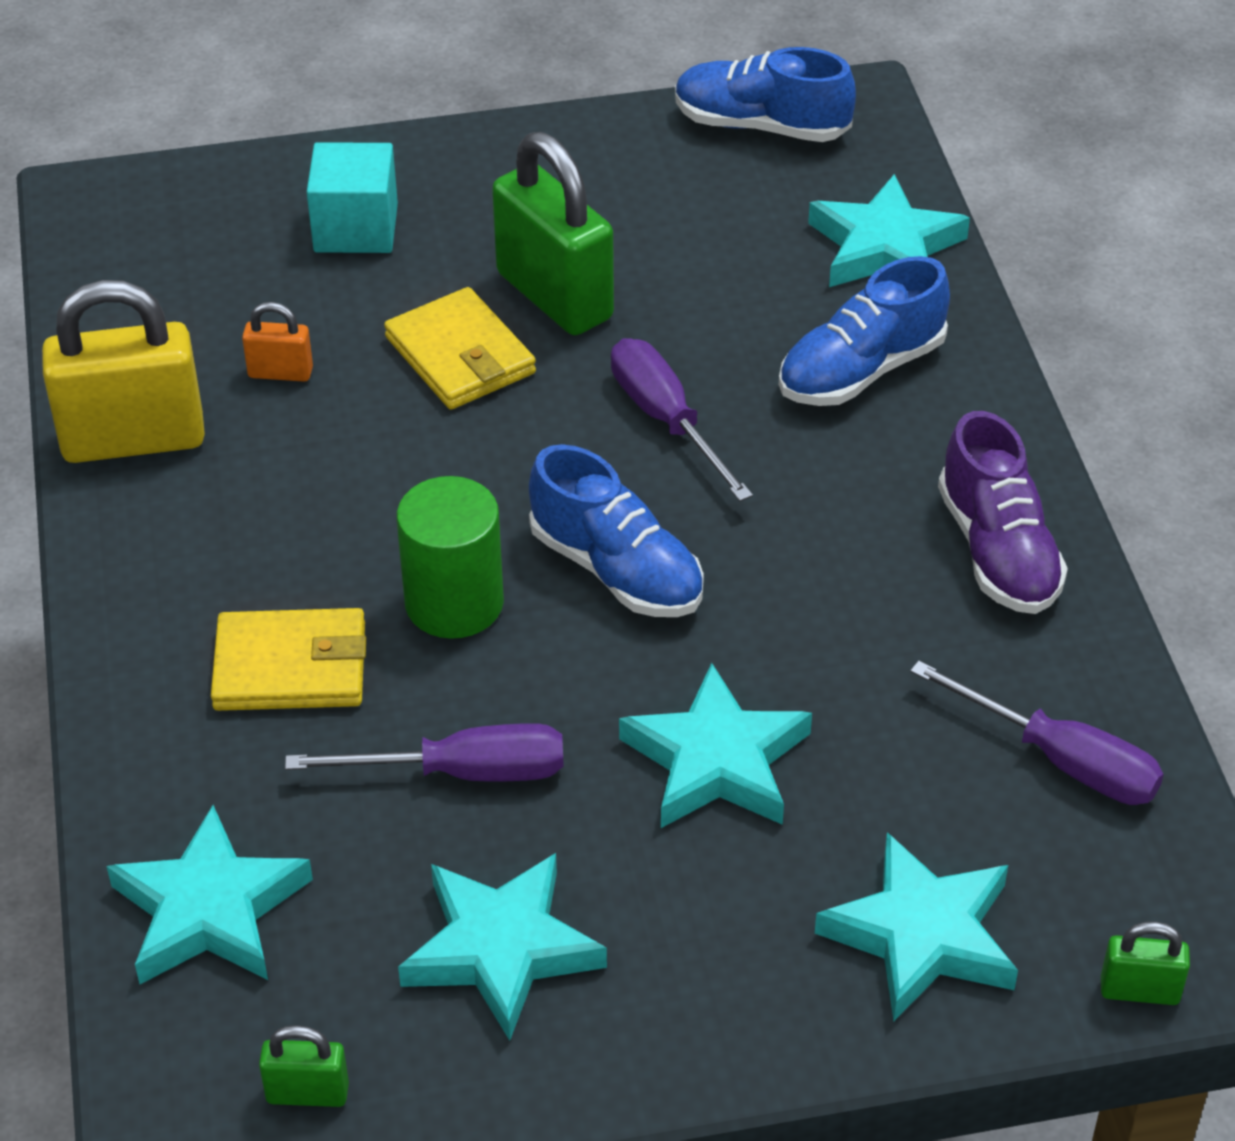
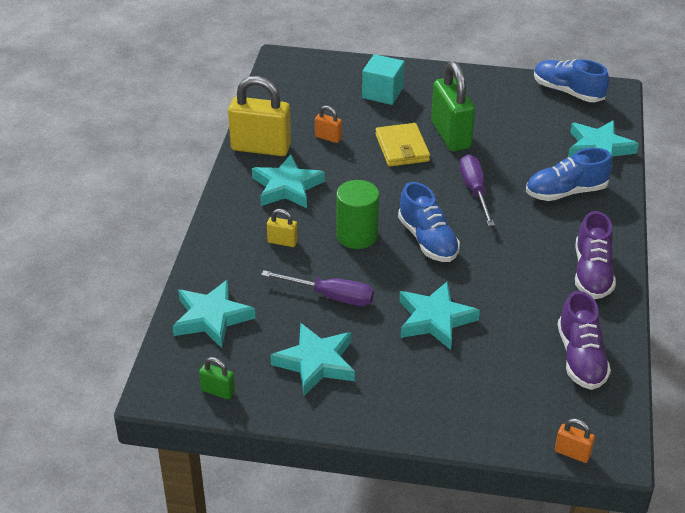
camera: 20 degrees right, 5 degrees down
(290, 667) = (282, 242): yellow wallet -> yellow padlock
(922, 935) = (489, 406): turquoise star -> turquoise star (287, 187)
(1061, 760) = (580, 358): purple screwdriver -> purple shoe
(1139, 990) = (572, 453): green padlock -> orange padlock

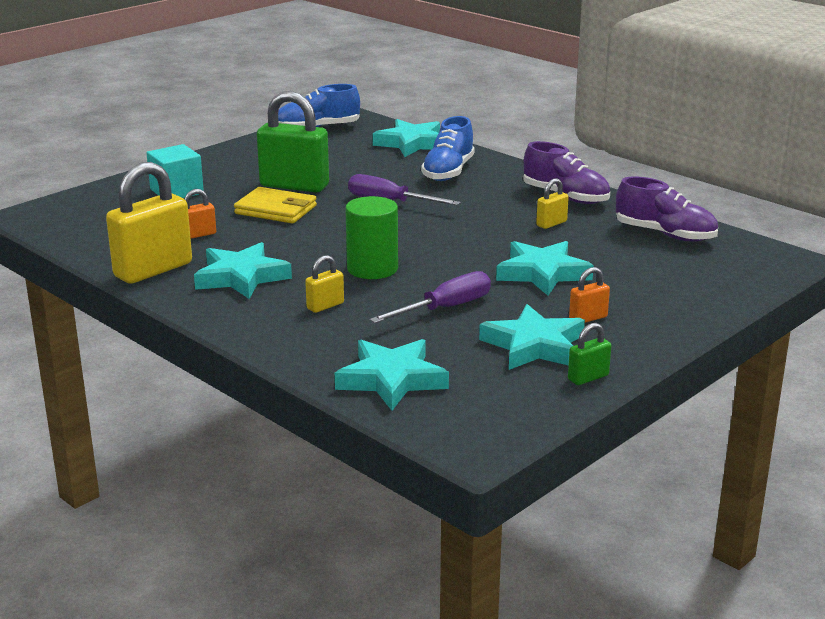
camera: 55 degrees left, 15 degrees down
(218, 391) = (515, 411): green padlock -> green padlock (588, 377)
(428, 240) = (428, 241): blue shoe -> none
(529, 287) = (551, 224): none -> yellow padlock
(572, 453) = (777, 275): orange padlock -> orange padlock (588, 318)

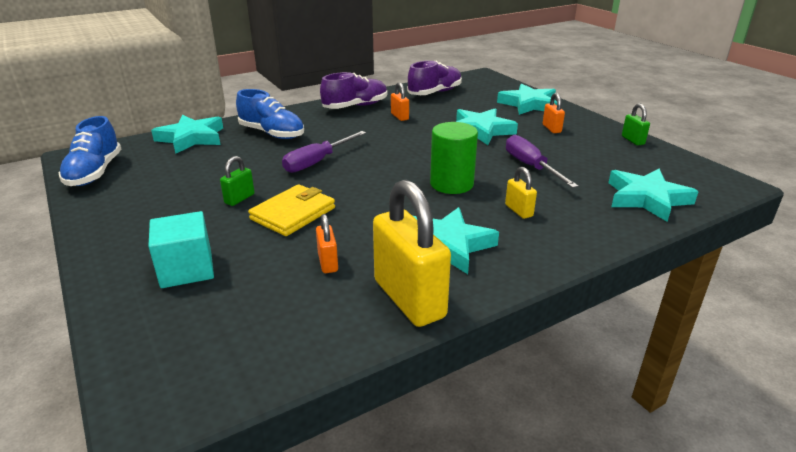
camera: 75 degrees left, 5 degrees up
(294, 186) = (239, 199): green padlock -> green padlock, size x0.46
(534, 346) = (590, 148): turquoise star -> turquoise star (529, 104)
(551, 224) = (399, 117): yellow padlock -> orange padlock

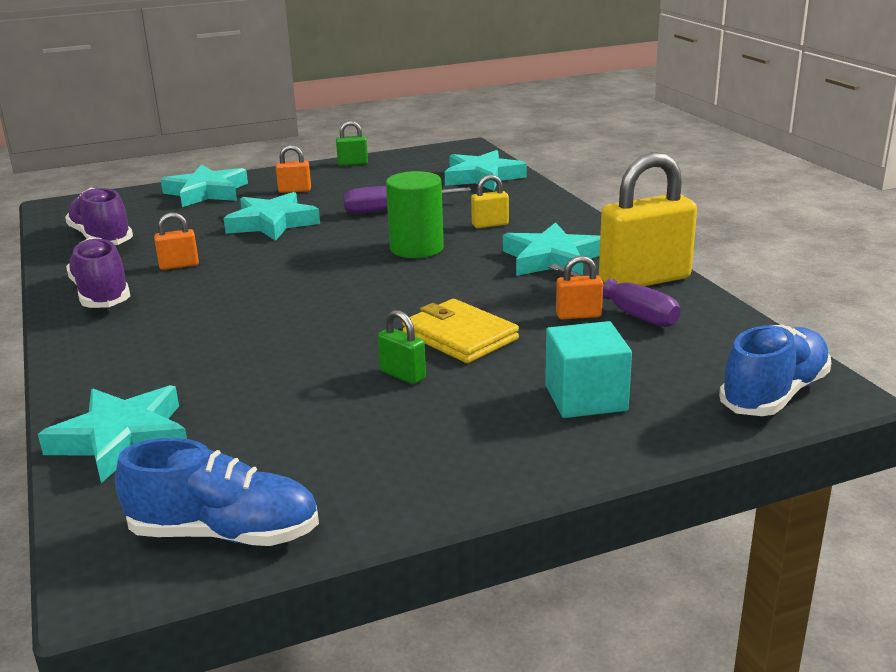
camera: 80 degrees left, 5 degrees down
(272, 133) = (165, 360): blue shoe -> blue shoe (774, 394)
(317, 162) = (307, 323): purple screwdriver -> purple screwdriver (624, 311)

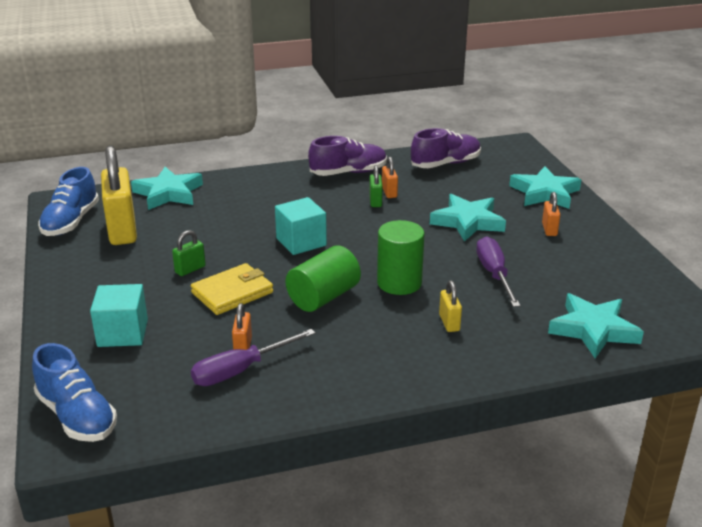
camera: 95 degrees right, 5 degrees up
(319, 307) = (301, 242): none -> turquoise cube
(353, 163) = (633, 257): green padlock -> green padlock (375, 201)
(456, 283) = (323, 297): none -> green cylinder
(552, 259) = (358, 348): turquoise star -> none
(644, 280) = (297, 392): yellow padlock -> yellow padlock (122, 230)

